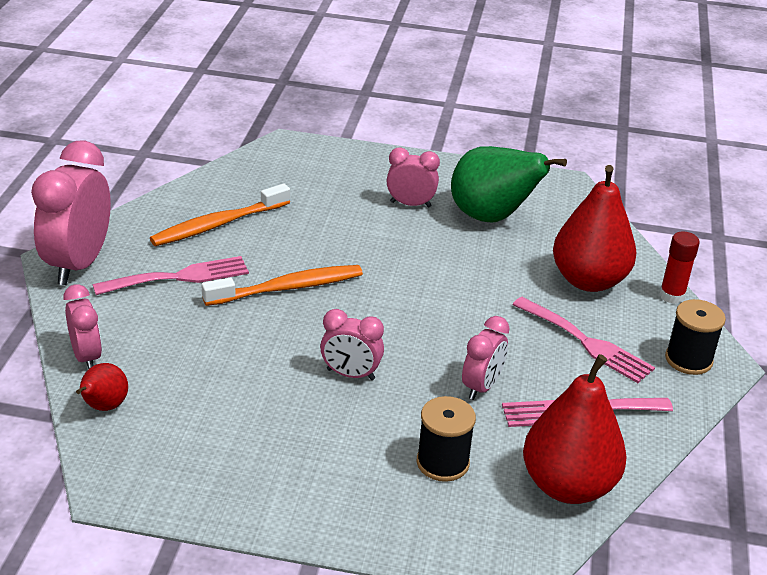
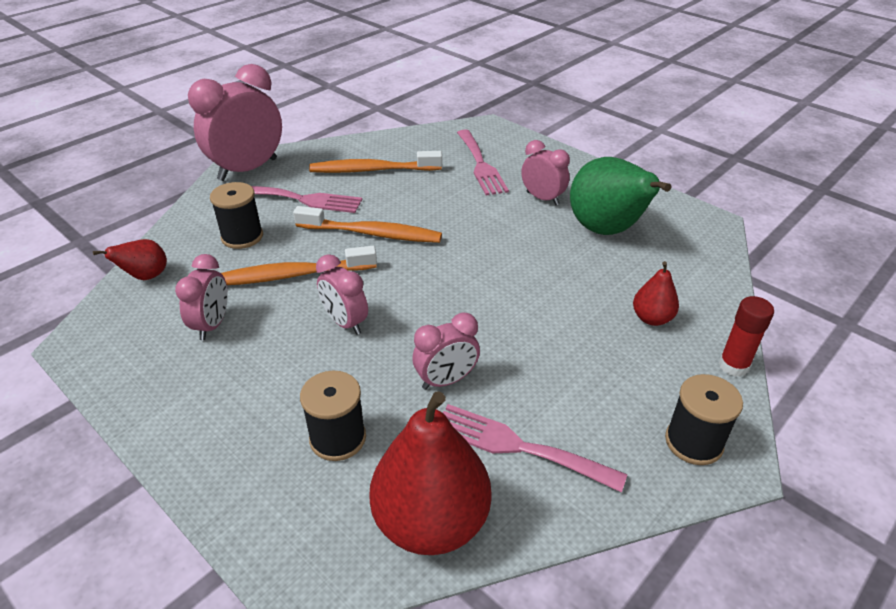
camera: 35 degrees right, 5 degrees up
(86, 357) = (178, 235): pink clock -> pink clock (212, 325)
(159, 334) = (242, 237): none -> black spool
(254, 352) = (292, 275): none -> orange toothbrush
(586, 342) = (593, 379): pink fork -> pink fork (481, 165)
(588, 280) = (652, 318): red pear -> red pear, size x0.50

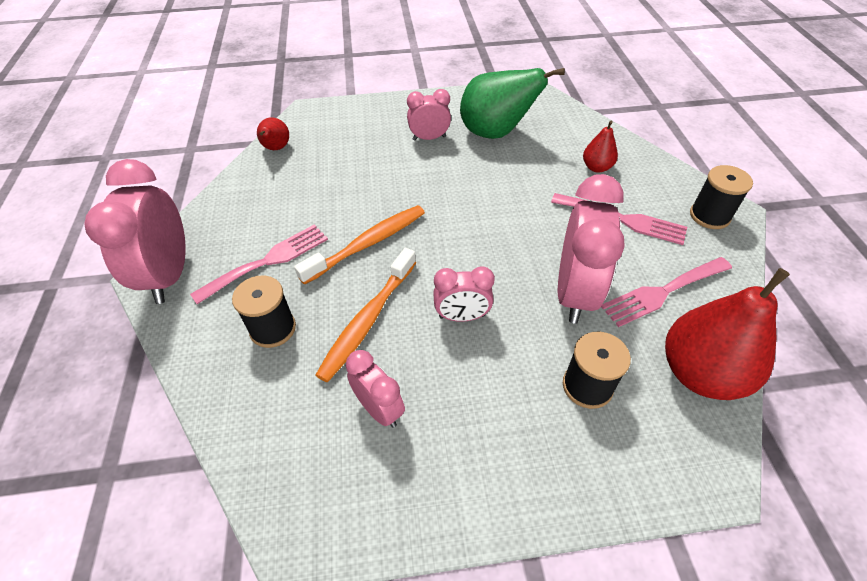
camera: 50 degrees left, 10 degrees up
(146, 276) = (249, 433): red pear -> red pear (276, 148)
(372, 170) = (281, 199): orange toothbrush -> none
(446, 380) = (574, 293): pink clock -> pink clock, size x1.81
(481, 165) = (353, 142): pink fork -> pink fork (624, 219)
(733, 366) = (662, 163): red glue stick -> none

